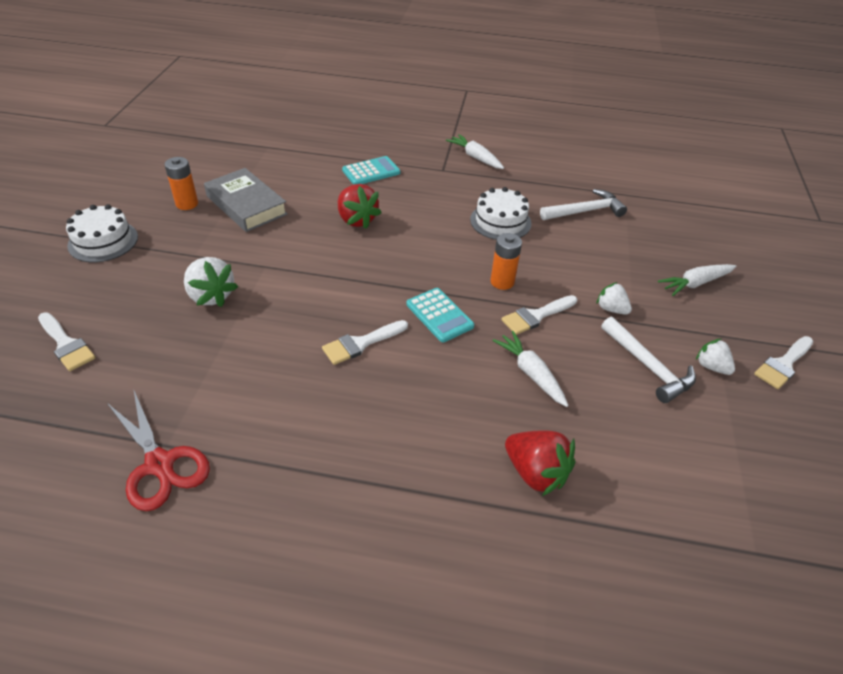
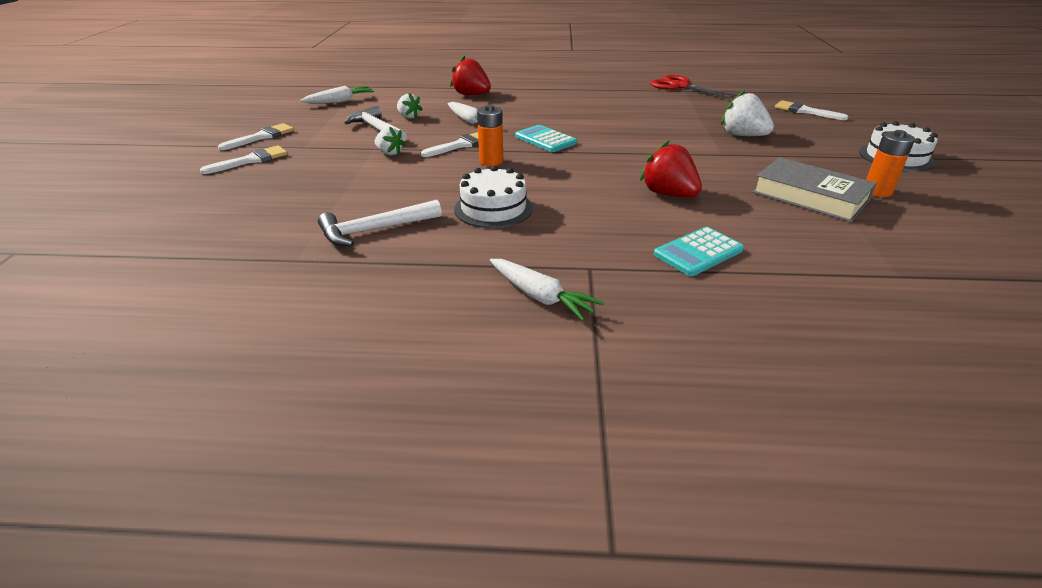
camera: 175 degrees right, 10 degrees down
(361, 343) = (600, 124): white brush -> white brush (251, 160)
(695, 283) = (288, 175): white carrot -> white carrot (340, 101)
(711, 366) = (325, 132): white strawberry -> white strawberry (409, 117)

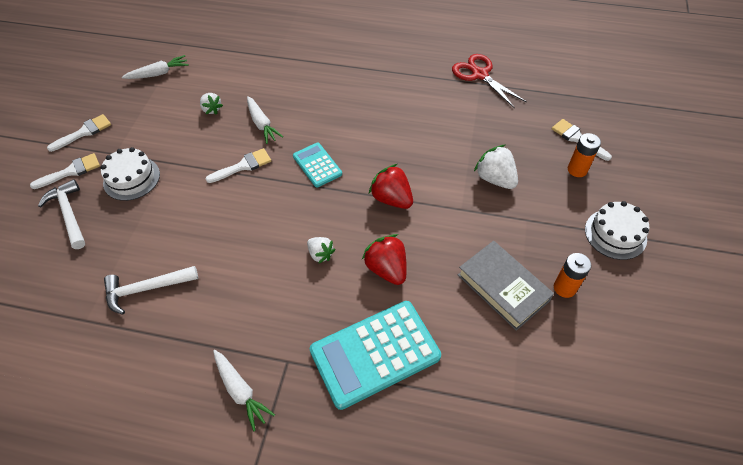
camera: 10 degrees right, 20 degrees up
(377, 129) = (180, 129): white hammer -> white hammer (69, 214)
(390, 153) = (181, 173): white strawberry -> white strawberry (320, 254)
(471, 95) = (277, 73): red strawberry -> red strawberry (391, 199)
(491, 161) = (260, 197): orange battery -> orange battery (577, 170)
(493, 208) = (241, 270): white cake -> white cake (131, 178)
(698, 252) = (375, 354): turquoise calculator -> turquoise calculator, size x1.86

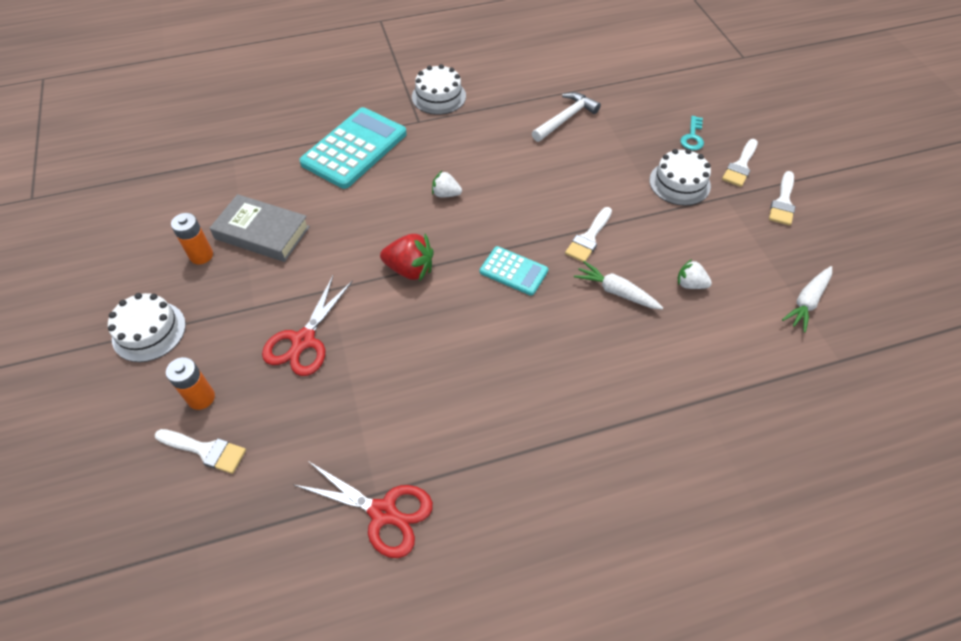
camera: 150 degrees right, 0 degrees up
(69, 214) = (692, 137): white hammer -> turquoise key
(240, 391) = (439, 96): white carrot -> white cake
(387, 269) = (378, 206): red strawberry -> none
(495, 179) = (303, 341): white strawberry -> red scissors

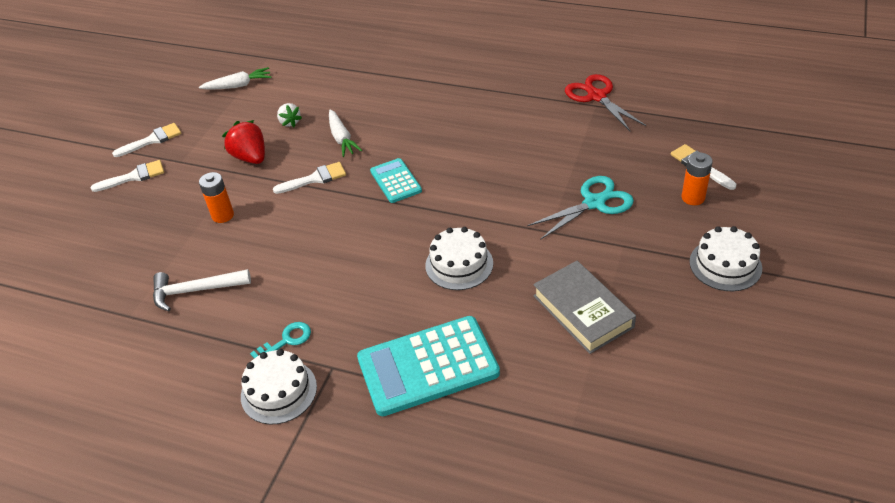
camera: 140 degrees left, 10 degrees down
(201, 255) = (654, 315): orange battery -> orange battery (223, 215)
(303, 341) = (594, 203): red scissors -> turquoise scissors
(410, 269) = (473, 217): red strawberry -> red strawberry (250, 157)
(446, 194) = (385, 268): white strawberry -> none
(679, 183) = (195, 186): white cake -> white cake (459, 264)
(692, 137) = (126, 216): turquoise key -> turquoise key (286, 340)

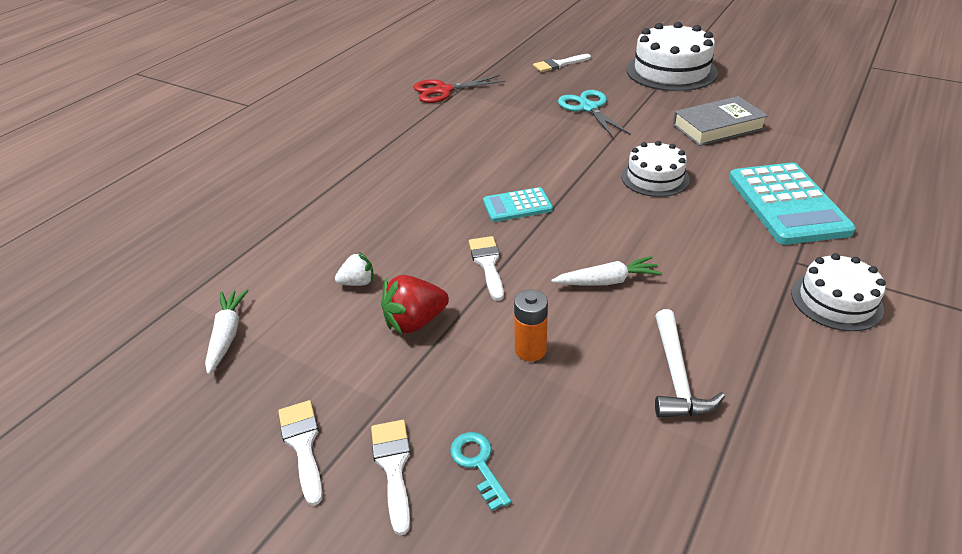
camera: 80 degrees left, 5 degrees down
(286, 340) = (761, 293): turquoise key -> turquoise key (478, 464)
(342, 138) = (419, 240): white carrot -> white carrot (607, 281)
(693, 197) = (595, 71): orange battery -> none
(725, 265) = (671, 71): white cake -> white cake, size x1.69

